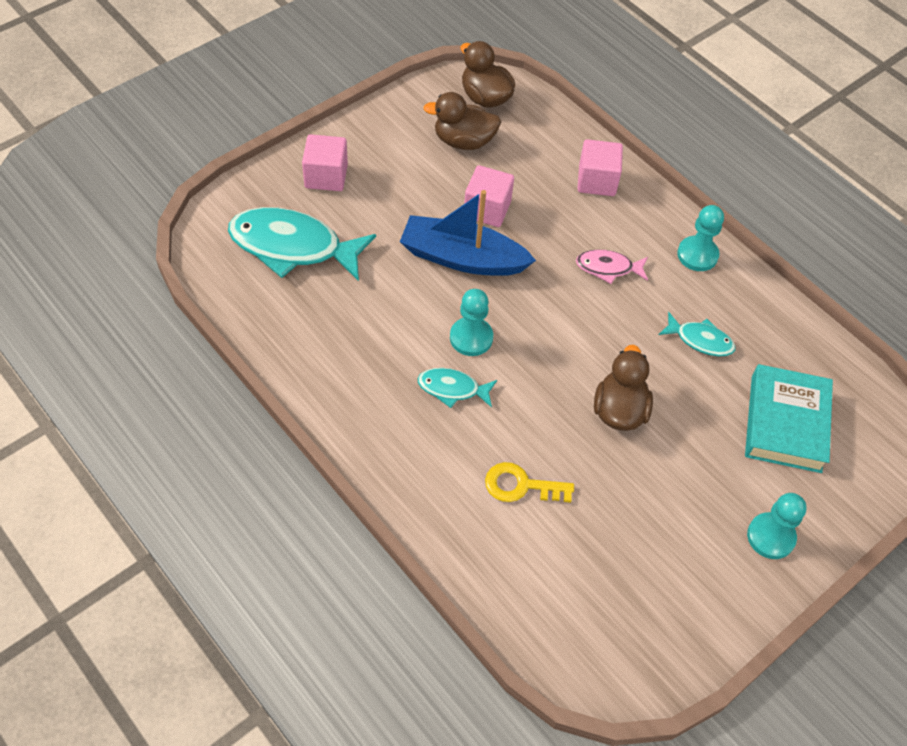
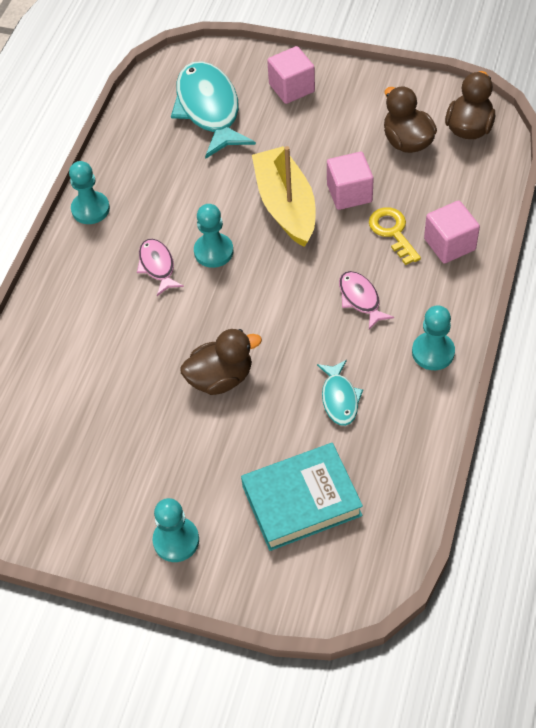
camera: 65 degrees right, 0 degrees up
(333, 404) = (90, 209): none -> turquoise pawn
(452, 389) = (157, 266): turquoise fish -> pink fish
(462, 258) = (285, 205): blue boat -> yellow boat
(520, 485) = (103, 351): yellow key -> yellow key (392, 232)

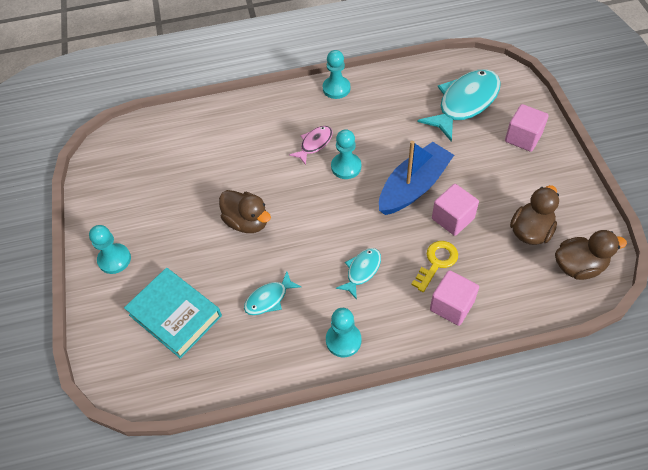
camera: 60 degrees right, 0 degrees up
(285, 205) = (413, 186): yellow boat -> blue boat
(360, 299) = (362, 271): pink fish -> turquoise fish

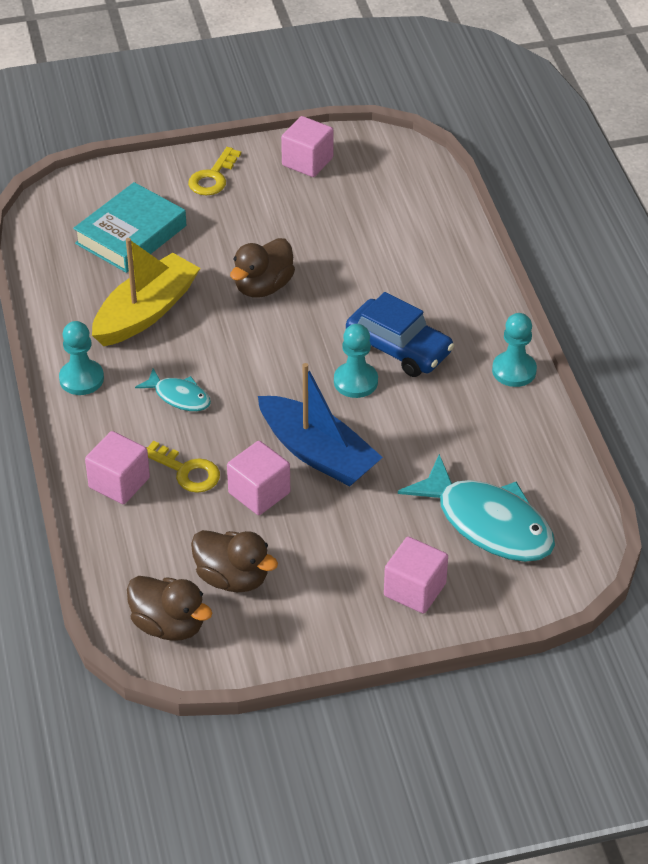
camera: 85 degrees right, 10 degrees down
(109, 197) = (307, 161): none -> pink cube
(114, 259) = (213, 177): turquoise pawn -> yellow key
(269, 299) = (146, 312): turquoise fish -> yellow boat
(314, 144) = (399, 348): pink fish -> blue car
(579, 266) = (169, 625): brown duck -> brown duck turned 45 degrees counterclockwise

